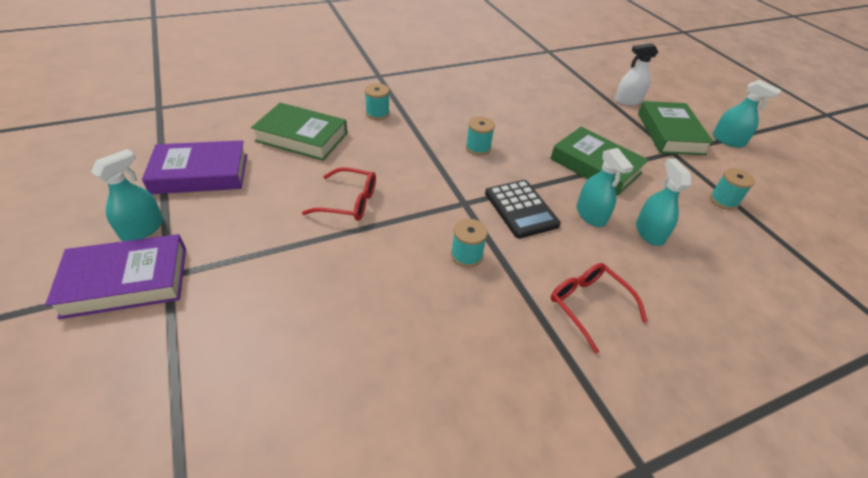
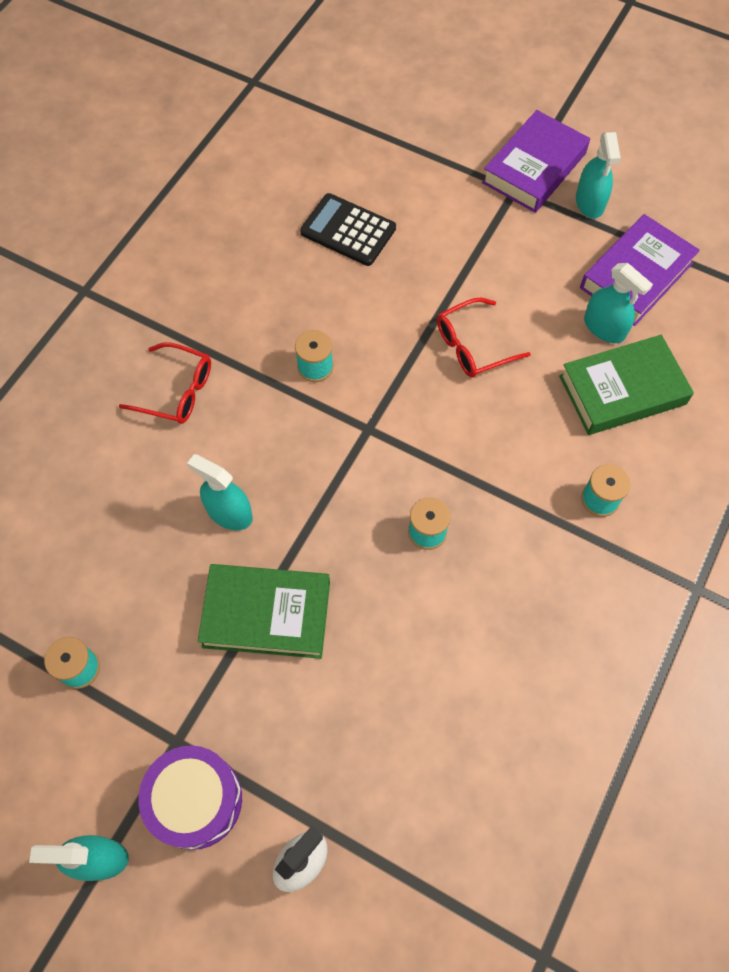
camera: 145 degrees right, 20 degrees up
(521, 209) = (306, 464): black calculator -> black calculator (348, 230)
(649, 232) = (154, 532): turquoise spray bottle -> turquoise spray bottle (604, 327)
(670, 133) = (196, 800): green book -> purple drum

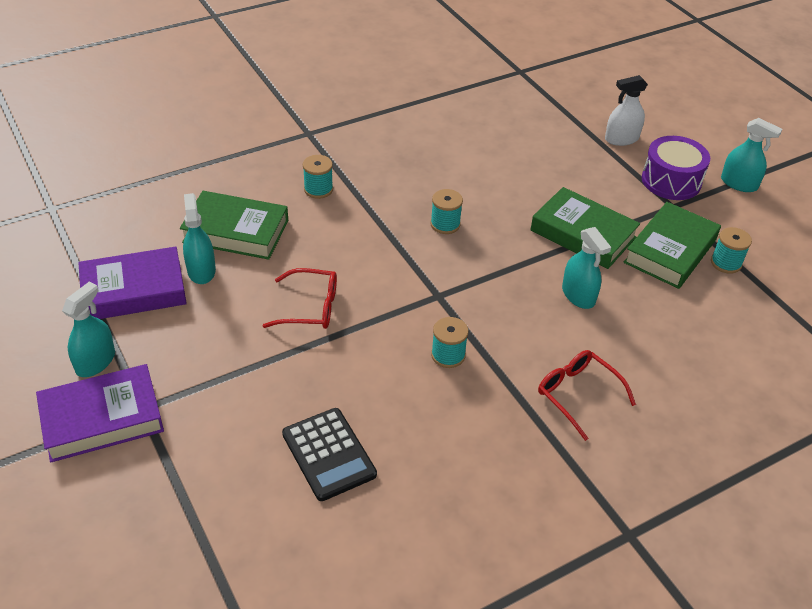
camera: 150 degrees left, 20 degrees down
(153, 648) = (670, 251): none -> green book

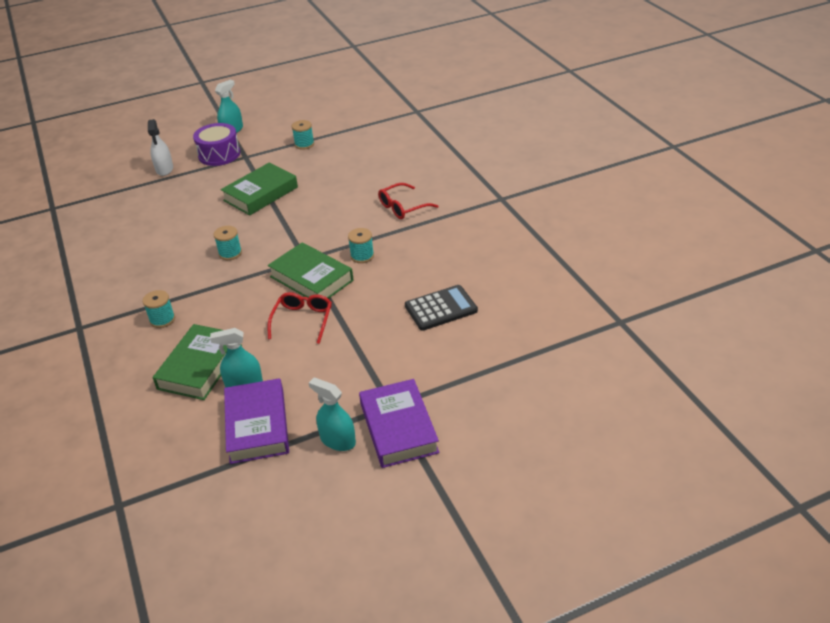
camera: 80 degrees left, 5 degrees down
(578, 295) = (319, 200): turquoise spray bottle -> none
(670, 251) = (287, 162): green book -> green book (311, 278)

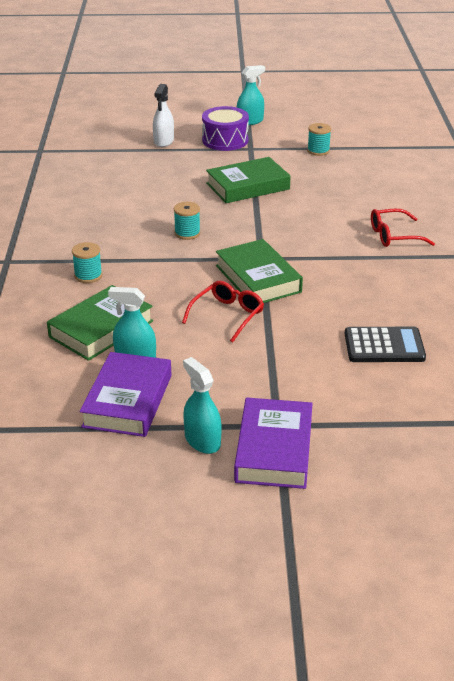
camera: 20 degrees right, 5 degrees down
(362, 256) = (323, 271): turquoise spool -> none

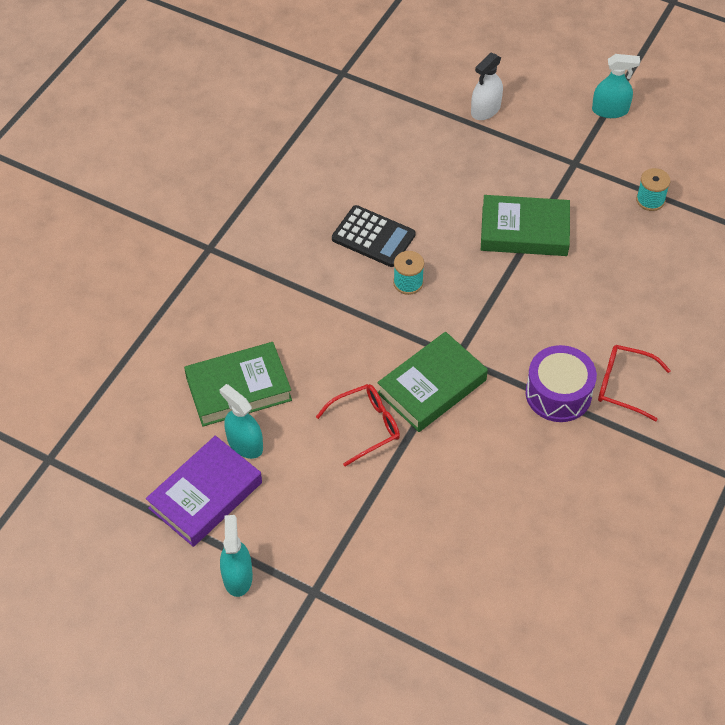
camera: 30 degrees right, 20 degrees up
(88, 276) = (271, 305): turquoise spool -> none
(225, 140) = (556, 136): purple drum -> purple drum (558, 394)
(258, 279) = (432, 386): green book -> green book turned 45 degrees clockwise
(274, 449) = (291, 619): purple book -> none
(384, 346) = (486, 542): black calculator -> black calculator (373, 237)

